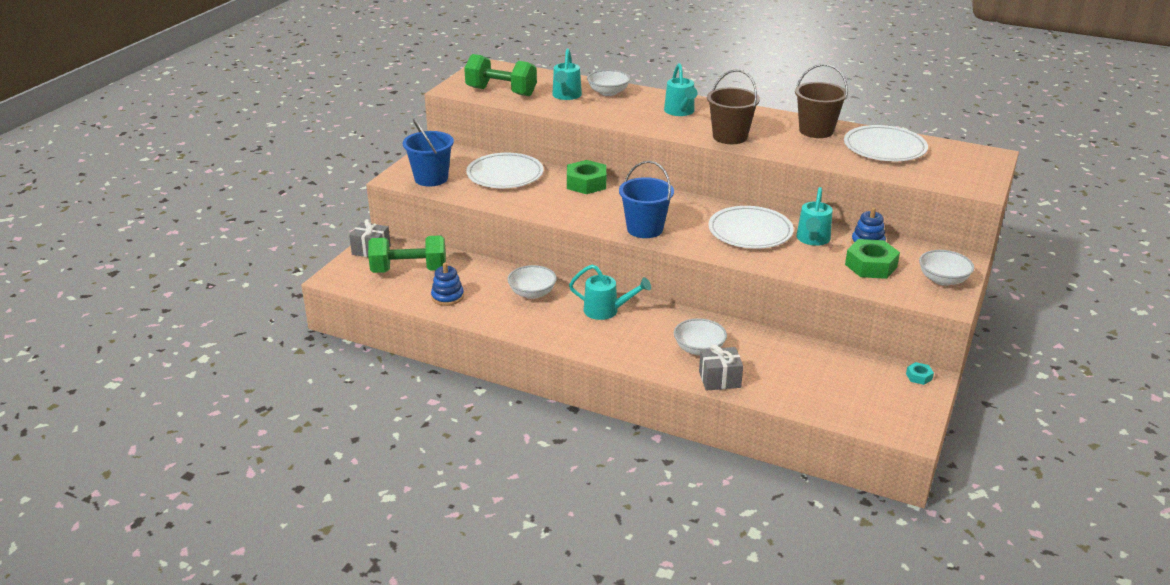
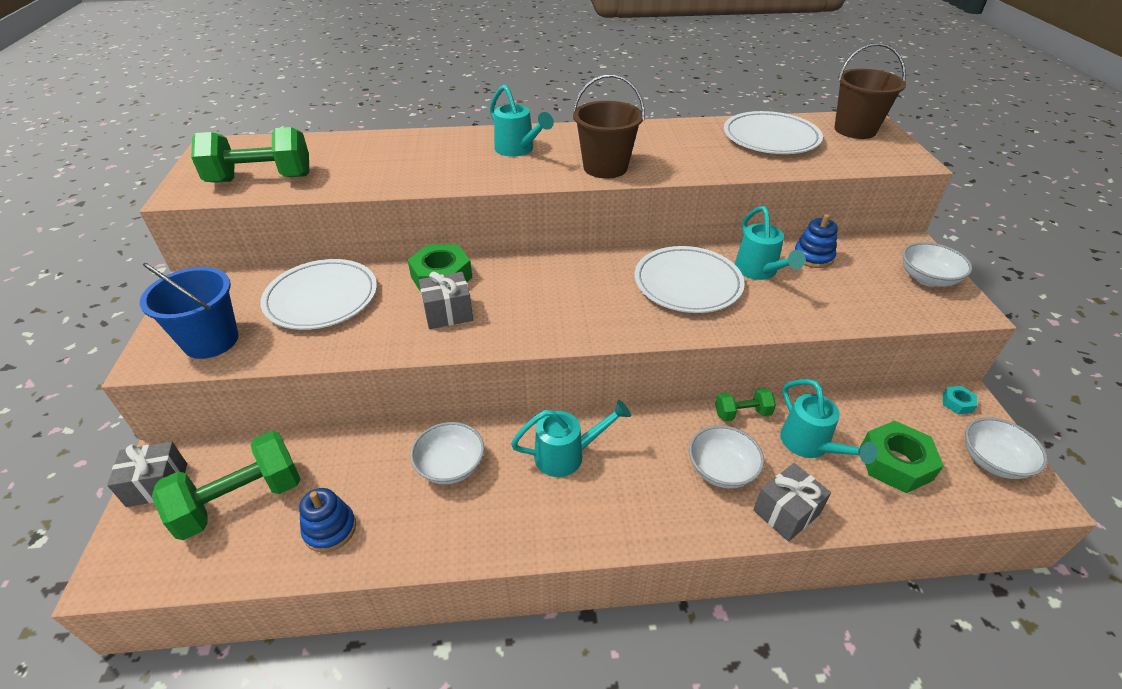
camera: 30 degrees left, 10 degrees up
(566, 96) = (357, 163): turquoise watering can -> turquoise watering can (810, 445)
(574, 203) = (448, 313): none -> grey gift
(608, 92) = (408, 145): white bowl -> white bowl (993, 461)
(645, 229) = (568, 324): blue bucket -> none
(745, 330) = (742, 413): none -> green dumbbell
(816, 131) = (684, 135): brown bucket -> brown bucket (855, 130)
(871, 266) = (848, 286): green nut -> green nut (895, 463)

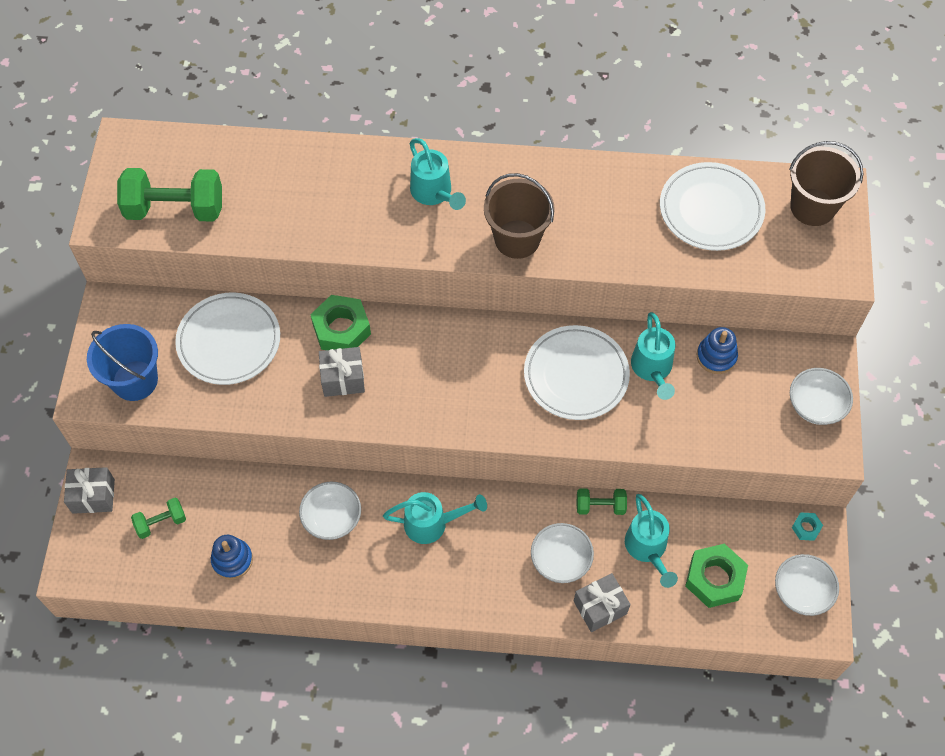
camera: 10 degrees right, 20 degrees up
(240, 501) = (161, 522): green dumbbell -> green dumbbell, size x0.51

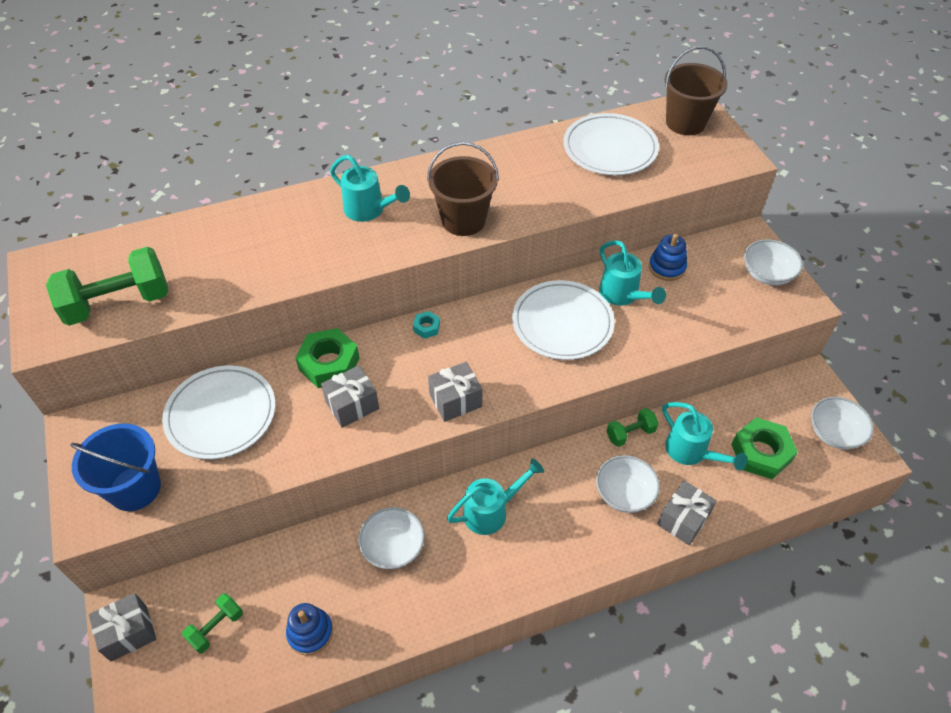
camera: 25 degrees left, 10 degrees down
(435, 412) = (455, 400): none -> grey gift
(806, 528) = (803, 382): turquoise nut -> turquoise nut (426, 327)

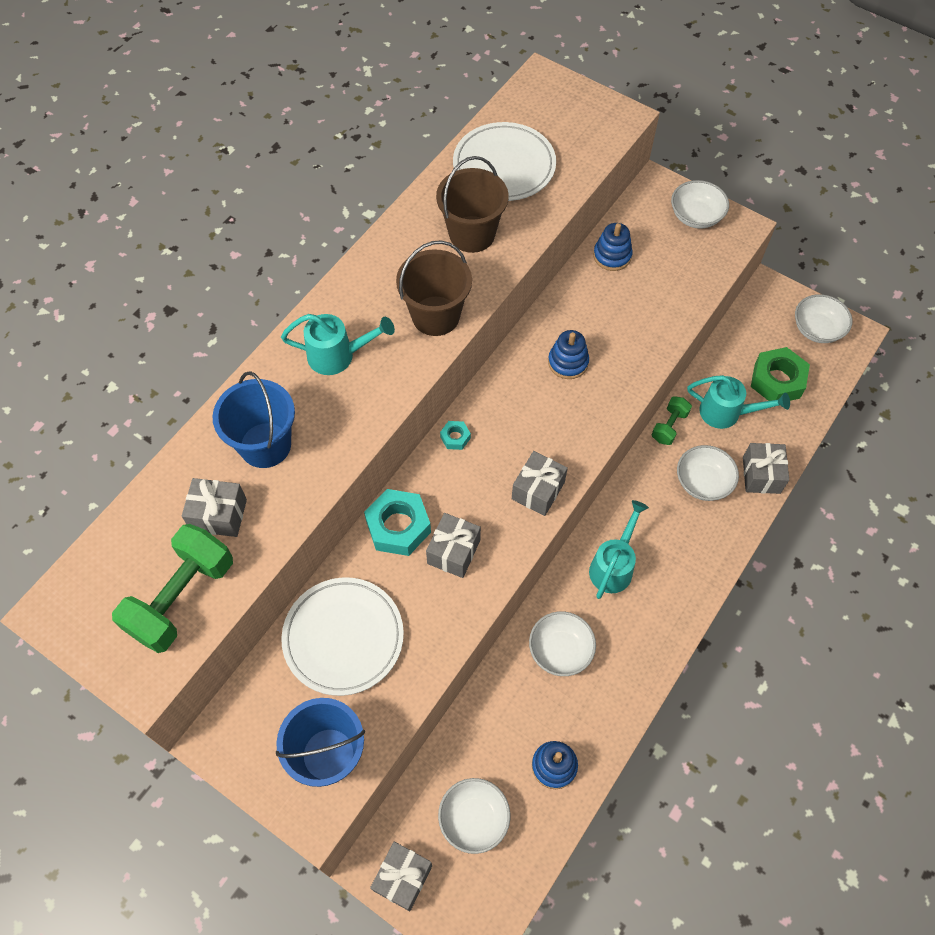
camera: 35 degrees left, 10 degrees up
(192, 266) = (219, 515): none -> grey gift
(216, 628) = (474, 819): green dumbbell -> white bowl
(265, 240) = (265, 445): none -> blue bucket
(329, 364) = (398, 526): green nut -> turquoise nut
(562, 323) = (568, 362): white plate -> blue stacking toy
(622, 295) = (596, 305): turquoise watering can -> none
(685, 122) = (548, 102): brown bucket -> brown bucket (472, 234)

